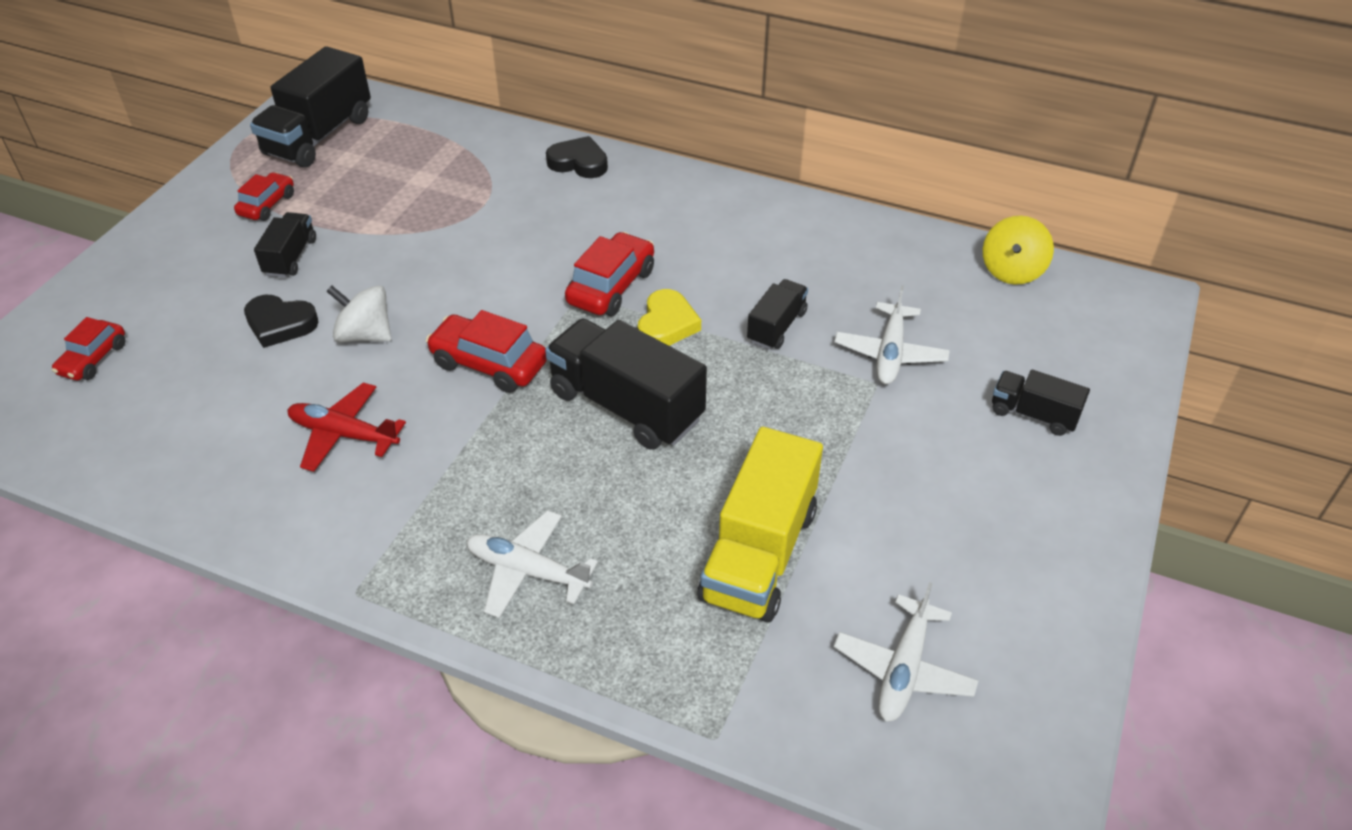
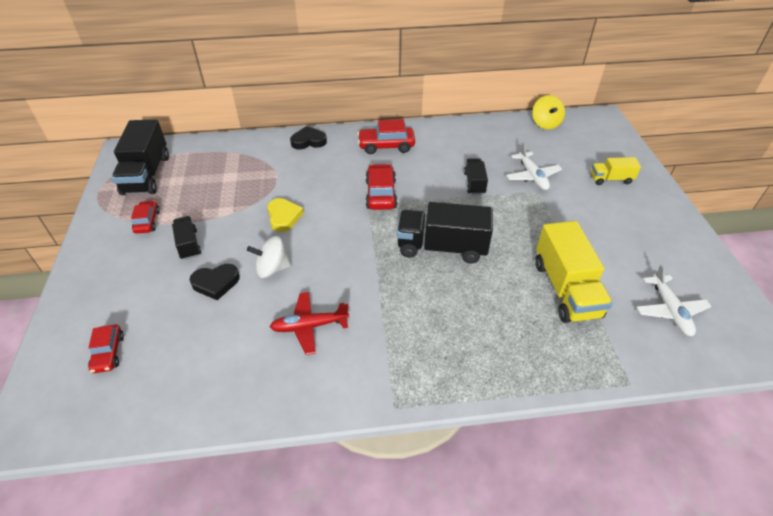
camera: 30 degrees left, 0 degrees up
(489, 364) = (355, 256): red car -> red car (386, 146)
(527, 571) = (472, 350): white plane -> none
(667, 324) = (424, 201): yellow heart -> yellow heart (284, 217)
(1033, 414) = (611, 179): black truck -> yellow truck

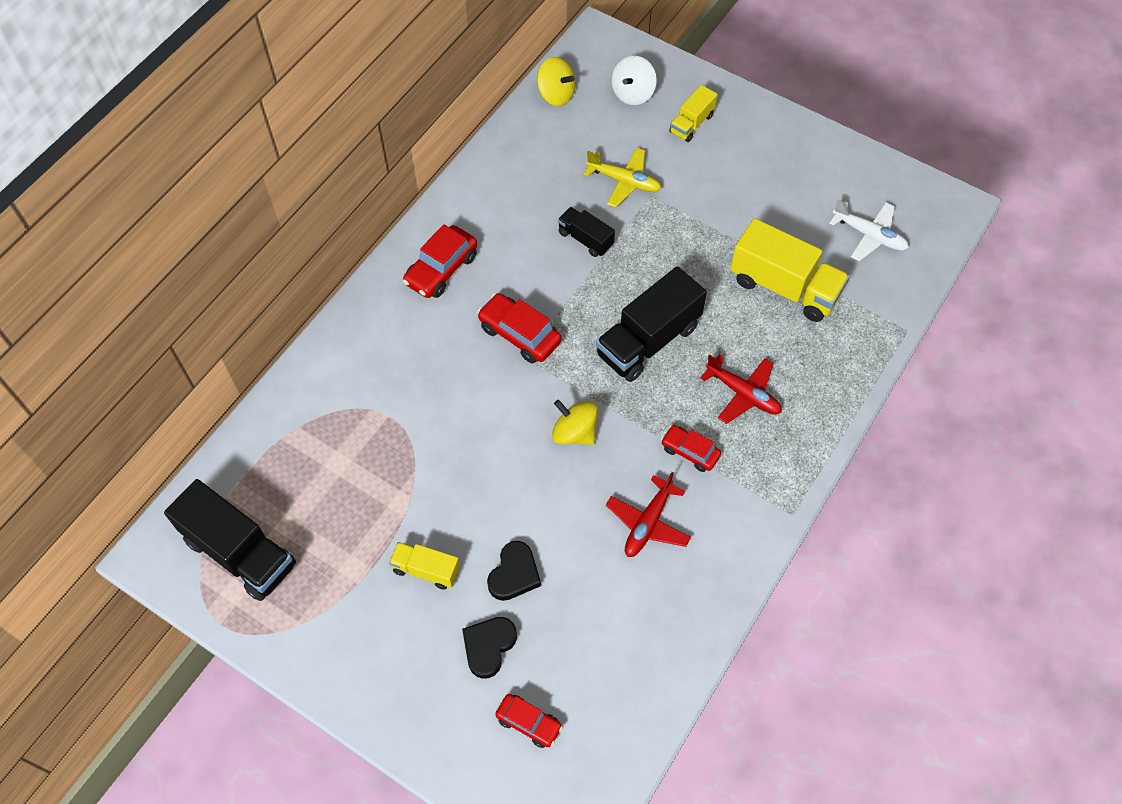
camera: 50 degrees left, 15 degrees up
(147, 222) = (342, 594): red car -> red car (690, 452)
(189, 244) = (426, 570): black truck -> yellow truck
(272, 268) = (540, 509): white spinning top -> white spinning top (633, 93)
(284, 217) = (468, 450): yellow heart -> none
(308, 141) = (350, 339): black heart -> black heart (488, 646)
(341, 253) = (574, 432): none -> yellow spinning top
(459, 317) = (743, 394): none -> red plane
(532, 176) = (624, 181): white plane -> yellow plane

